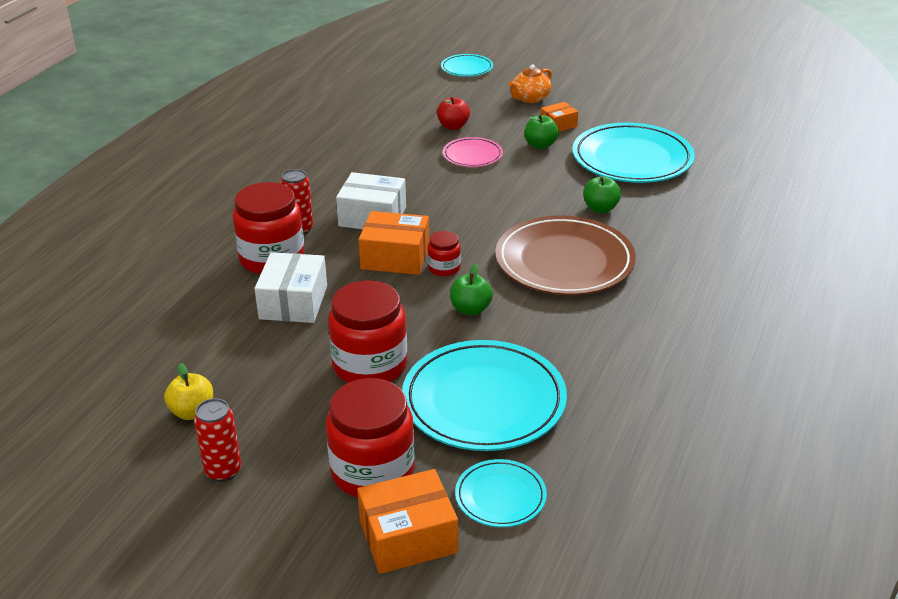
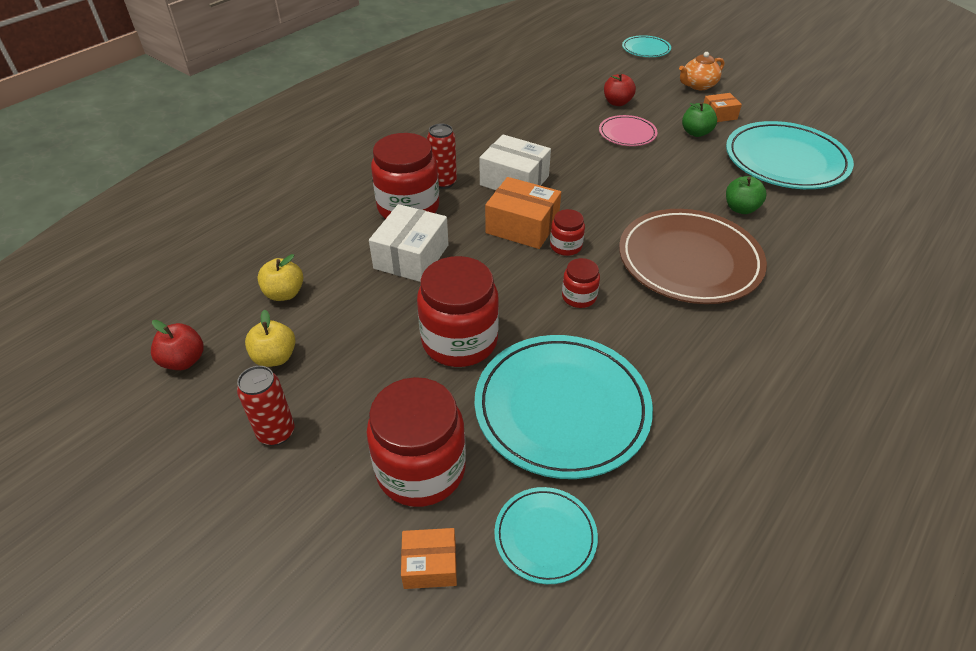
camera: 15 degrees right, 10 degrees up
(99, 432) = (184, 361): none -> red apple
(176, 356) = (284, 293): none -> yellow apple
(408, 537) = (430, 565): orange box -> orange box, size x0.57
(470, 309) = (579, 297): green apple -> red jar

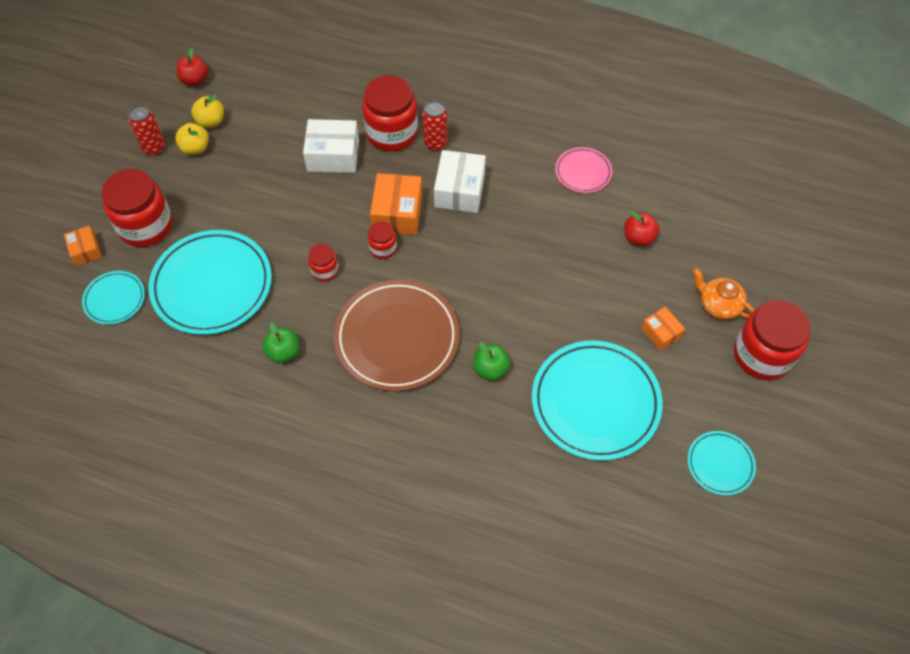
camera: 70 degrees right, 15 degrees up
(284, 293) = (269, 101): yellow apple -> yellow apple (195, 148)
(459, 341) = (255, 211): red jar -> red jar (762, 355)
(627, 134) = (580, 258): pink plate -> pink plate (583, 172)
(646, 49) = (780, 241): turquoise plate -> turquoise plate (720, 464)
(696, 133) = (611, 316): green apple -> green apple (283, 352)

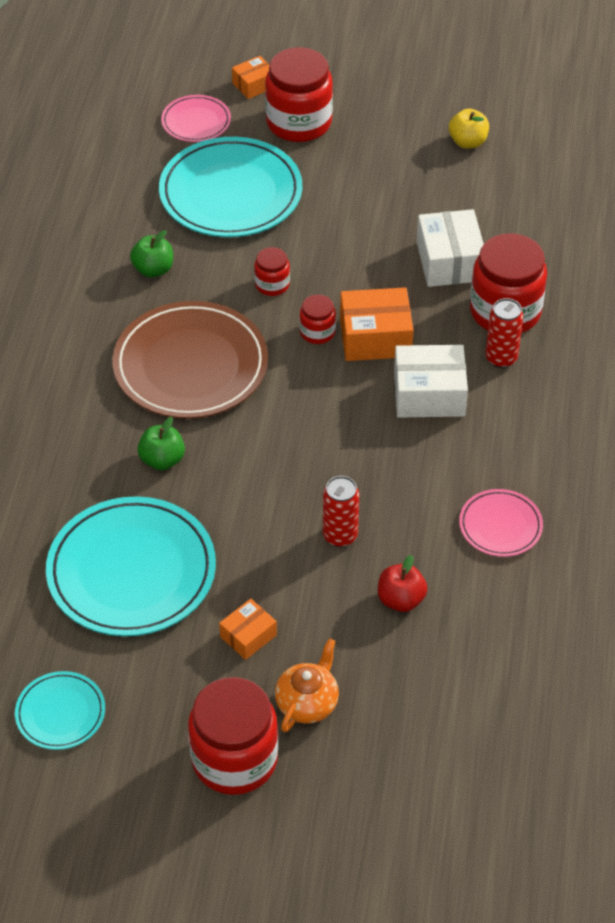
camera: 80 degrees right, 10 degrees down
(114, 299) = (196, 122): turquoise plate -> pink plate
(154, 148) = (412, 104): red can -> red can (340, 536)
(195, 80) = (529, 114): red apple -> none
(195, 148) = (422, 138): yellow apple -> none

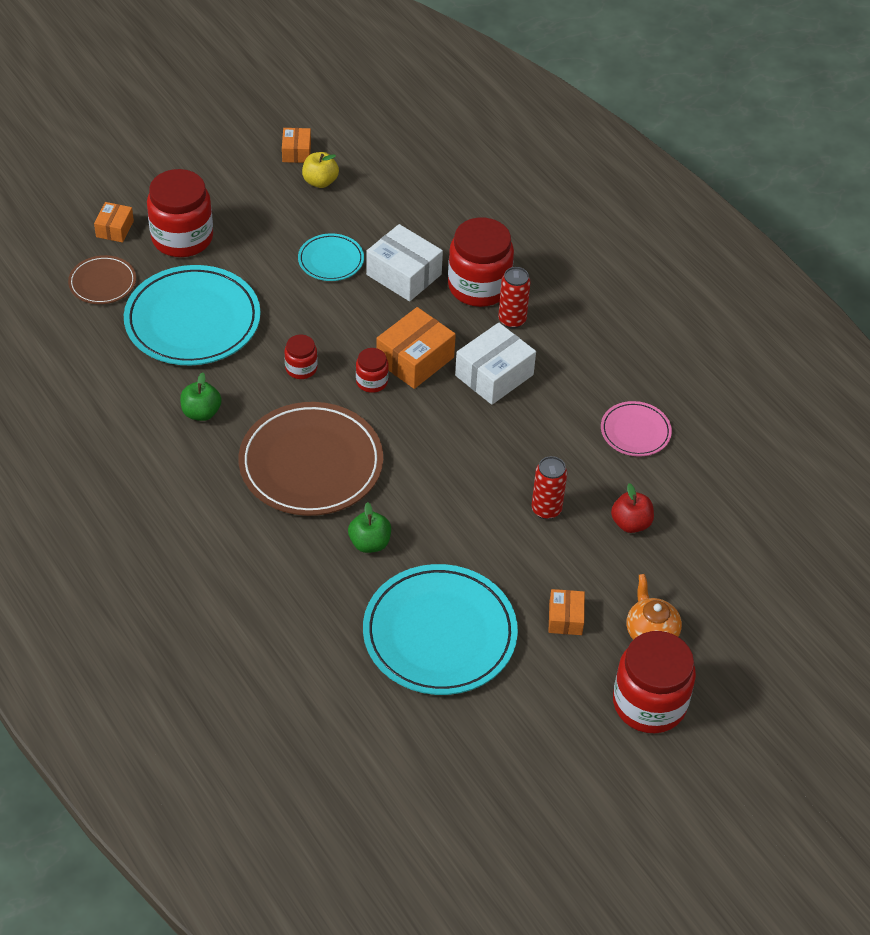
camera: 45 degrees left, 0 degrees up
(60, 713) = (505, 763): turquoise plate -> turquoise plate (331, 260)
(196, 122) = (102, 283): pink plate -> brown plate
(476, 106) = (296, 152): none -> orange box

